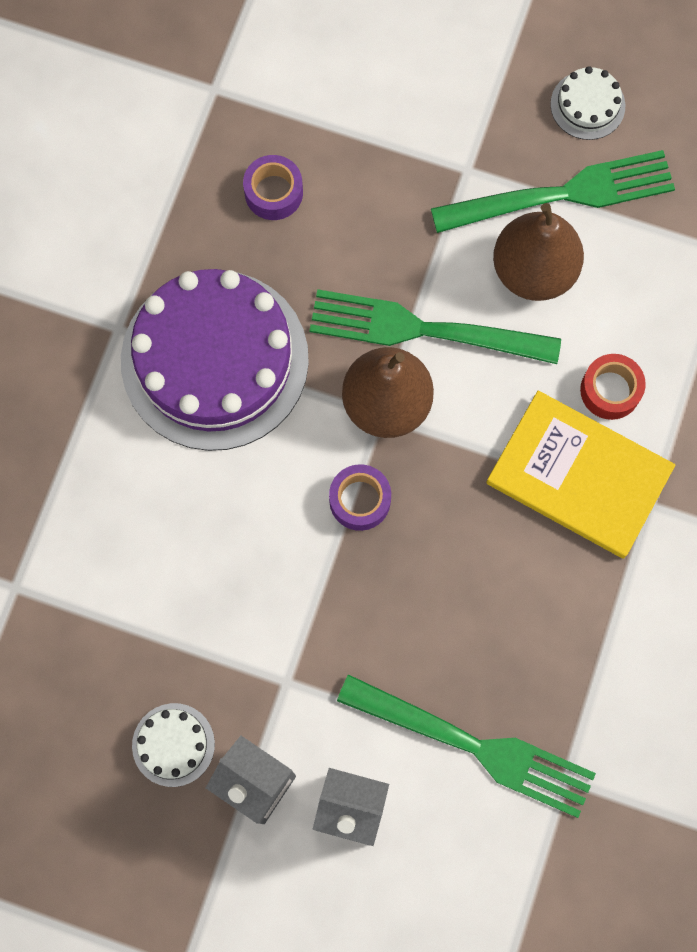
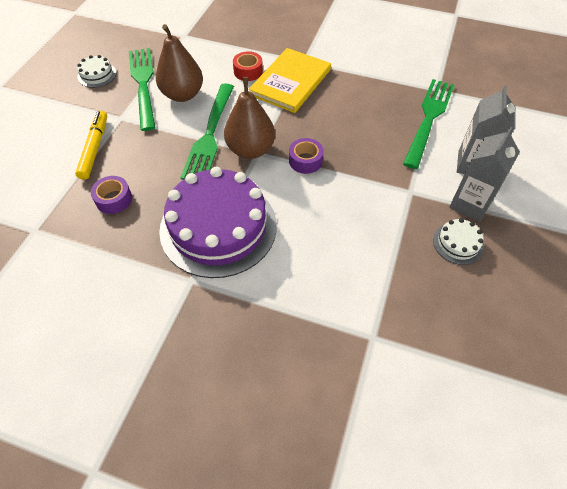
camera: 90 degrees left, 20 degrees down
(388, 140) = (94, 148): none -> yellow marker

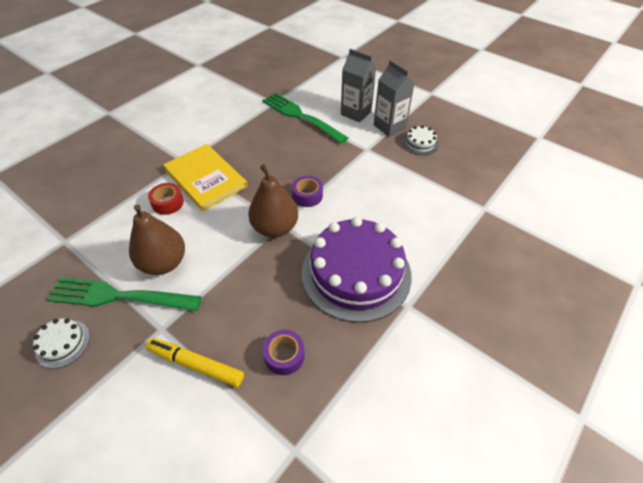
camera: 70 degrees left, 5 degrees down
(210, 135) = (238, 253): green fork -> none

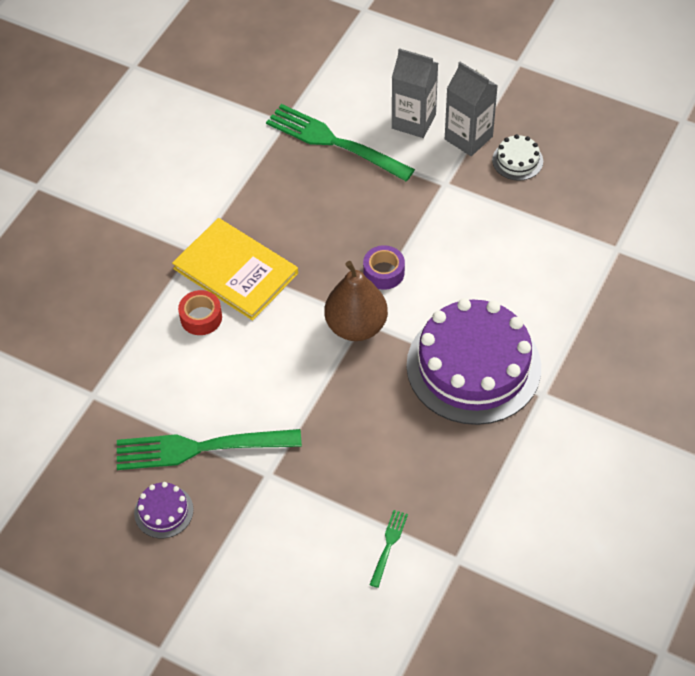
camera: 10 degrees left, 5 degrees up
(63, 343) = (163, 511): white cake -> purple cake
(164, 263) = (234, 398): brown pear -> none
(196, 364) = (324, 503): yellow marker -> none
(236, 420) = (388, 545): none -> green fork
(284, 355) = (418, 474): purple tape -> none

